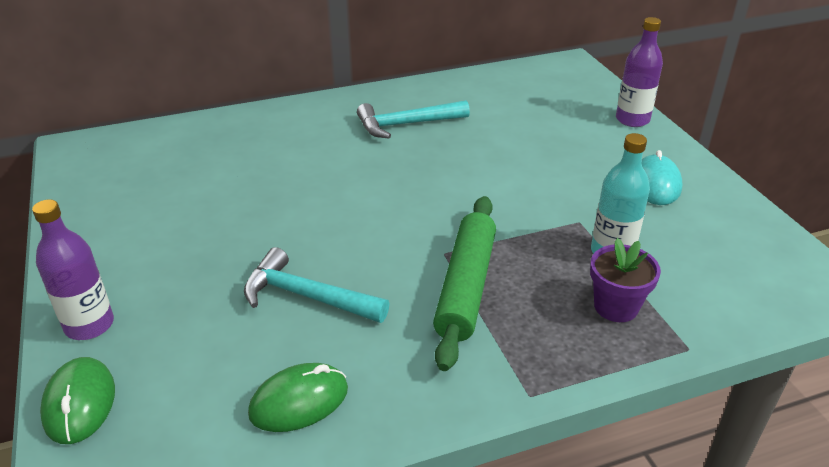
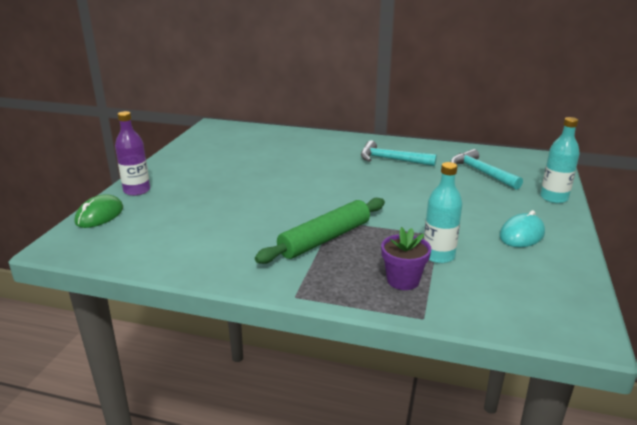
camera: 35 degrees right, 10 degrees down
(299, 401) = (182, 250): green mouse -> none
(307, 296) = (239, 213): turquoise hammer -> turquoise hammer (481, 172)
(632, 120) = (554, 198): purple bottle -> turquoise bottle

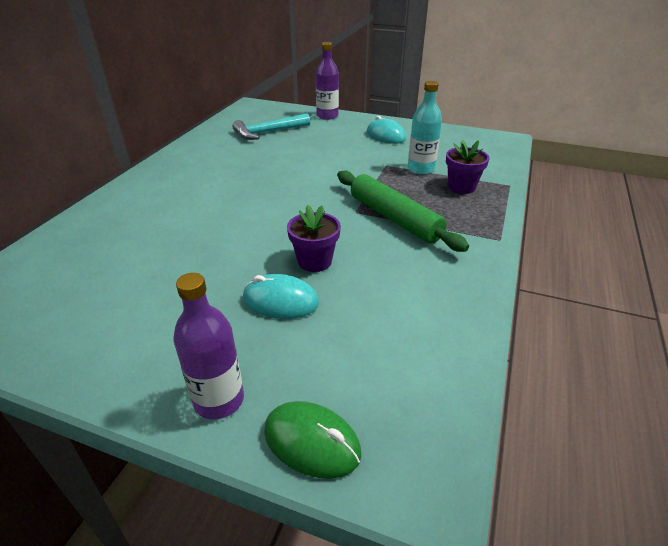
camera: 85 degrees left, 10 degrees up
(213, 199) = (280, 301): none -> turquoise mouse
(257, 207) = (314, 261): none -> purple flower pot
(391, 160) = (215, 168): turquoise hammer -> none
(554, 198) = (327, 116): turquoise bottle -> purple bottle

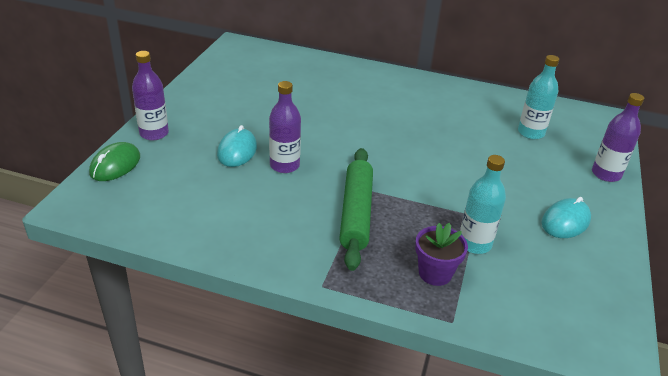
camera: 85 degrees right, 0 degrees up
(268, 132) = (531, 133): turquoise hammer -> turquoise bottle
(314, 261) = (284, 165): purple flower pot -> purple bottle
(394, 218) = (356, 213): green rolling pin -> green rolling pin turned 45 degrees counterclockwise

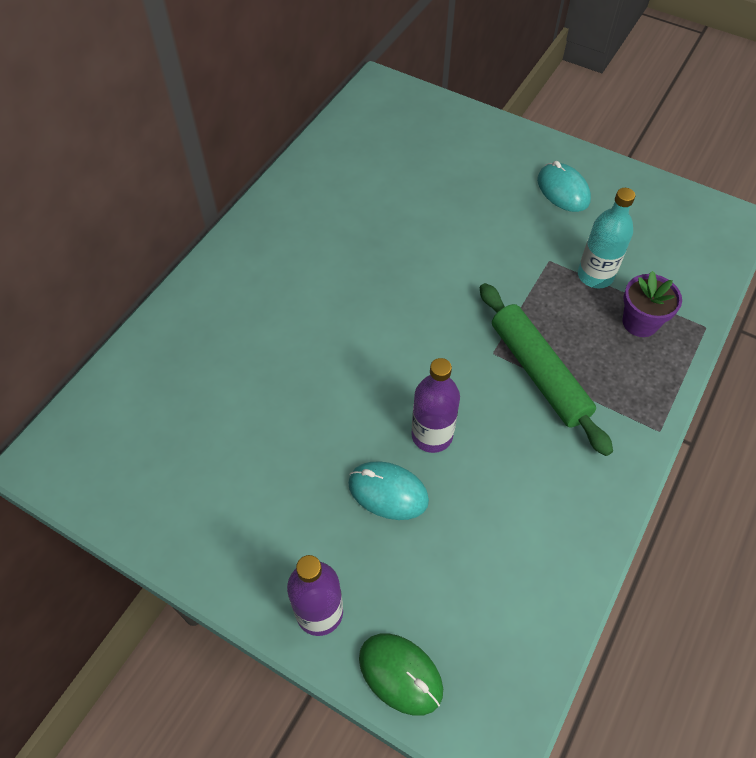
camera: 75 degrees left, 20 degrees up
(356, 213) = (538, 373): green rolling pin -> green rolling pin turned 45 degrees clockwise
(531, 133) = (399, 162): turquoise bottle -> none
(606, 174) = (487, 129): purple bottle -> none

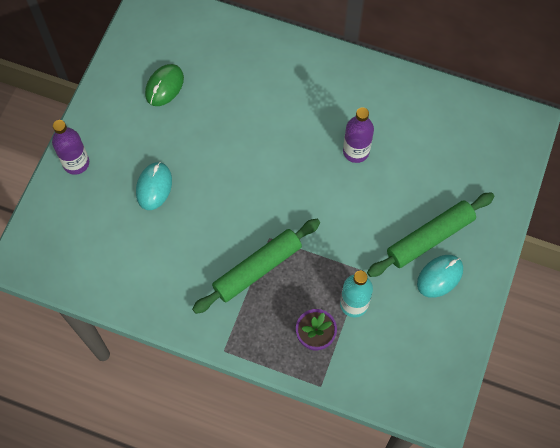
camera: 80 degrees right, 10 degrees up
(400, 674) = (47, 209): green mouse -> green mouse (164, 86)
(432, 435) = (197, 206): purple bottle -> purple bottle (356, 151)
(512, 191) = (429, 238): none -> green rolling pin

